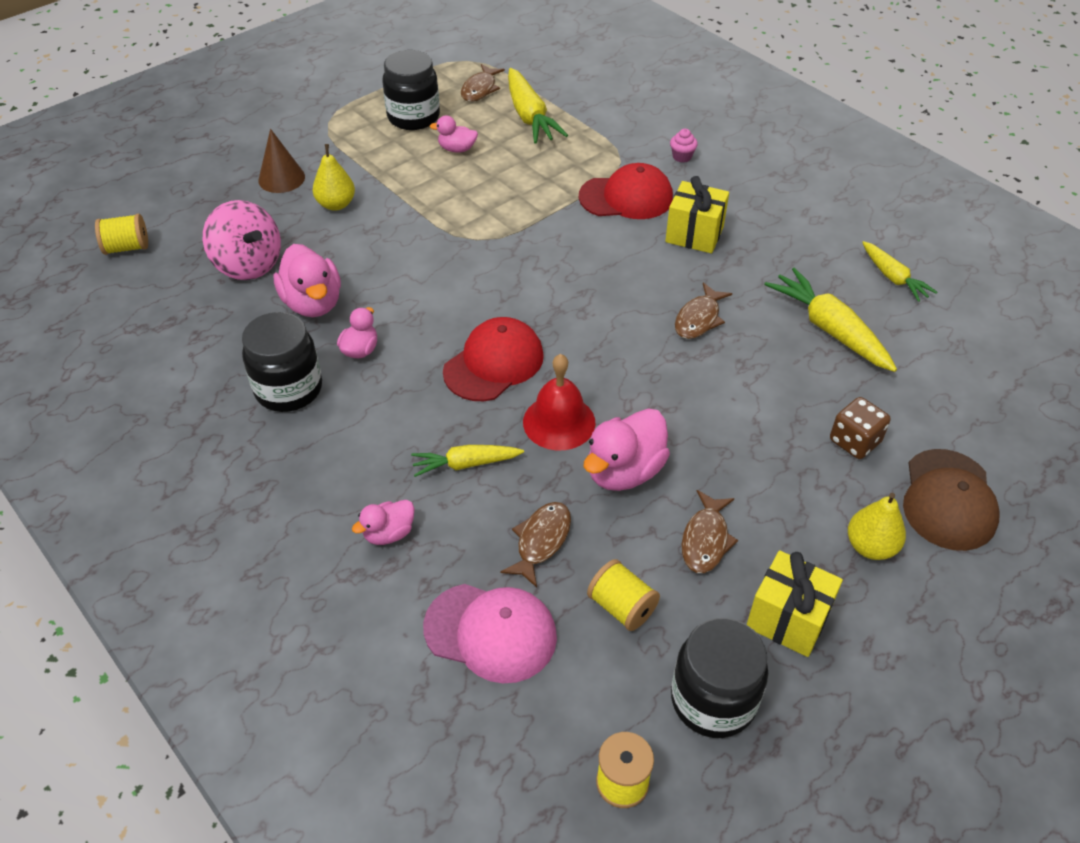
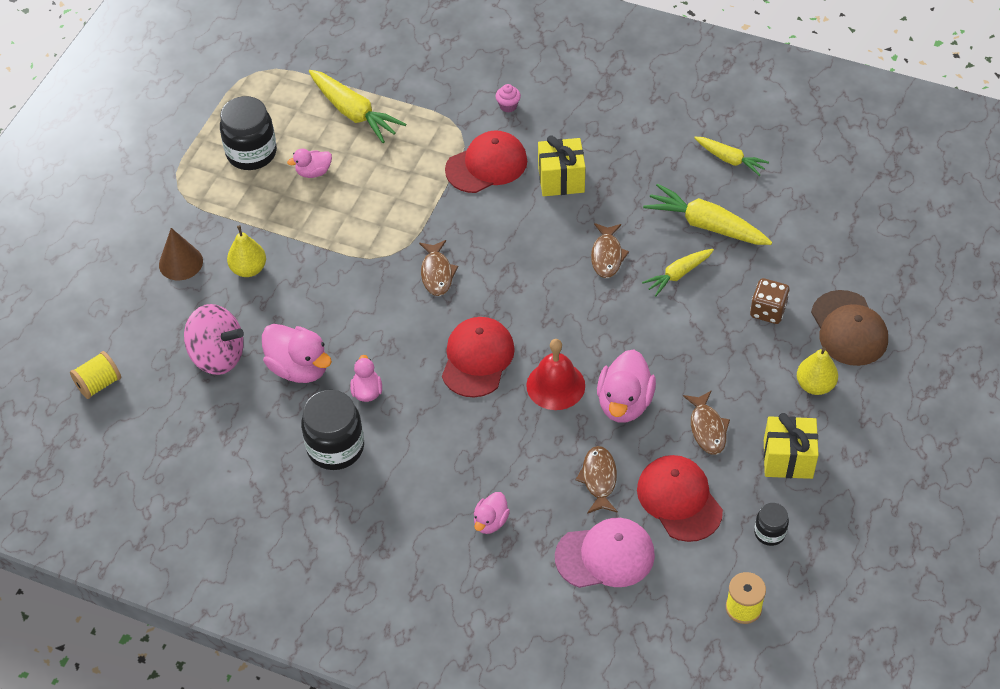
camera: 25 degrees left, 5 degrees up
(465, 464) = (509, 447): yellow carrot -> yellow carrot (678, 275)
(480, 89) = (290, 99): brown fish -> brown fish (437, 273)
(621, 607) = (679, 499): yellow spool -> red cap
(713, 700) = (769, 533): black jar -> black jar, size x0.53

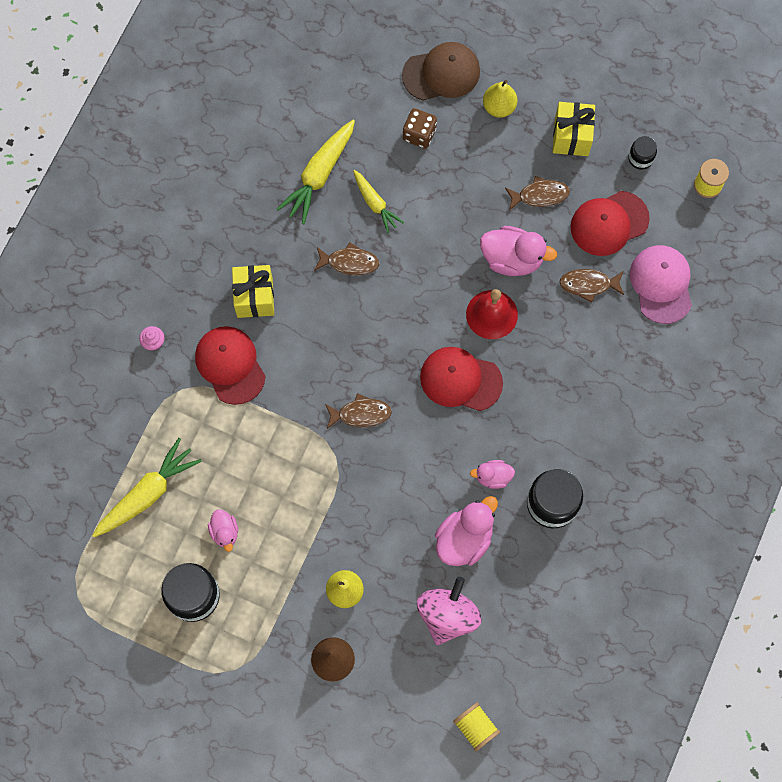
camera: 90 degrees left, 20 degrees up
(490, 521) = (628, 373): pink duck -> none
(730, 160) = (242, 147): yellow carrot -> none

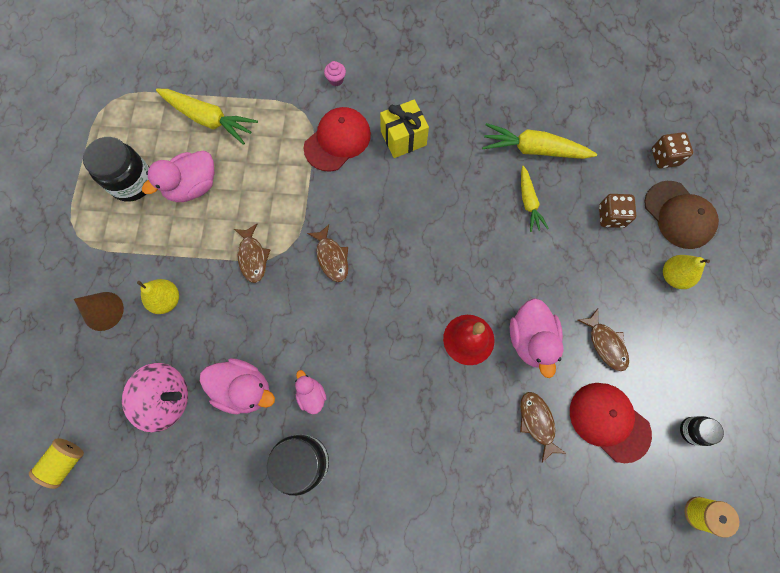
camera: 70 degrees right, 0 degrees up
(225, 532) = (193, 186): pink duck -> pink duck, size x1.77
(349, 262) = (466, 200): brown fish -> brown fish (253, 257)
(375, 204) = (528, 202): yellow carrot -> yellow carrot turned 45 degrees counterclockwise
(377, 57) = (664, 157): none -> brown dice
(460, 380) = (394, 333): red cap -> none
(571, 137) = (679, 354): yellow gift -> none
(661, 284) = (570, 498): pink cap -> none

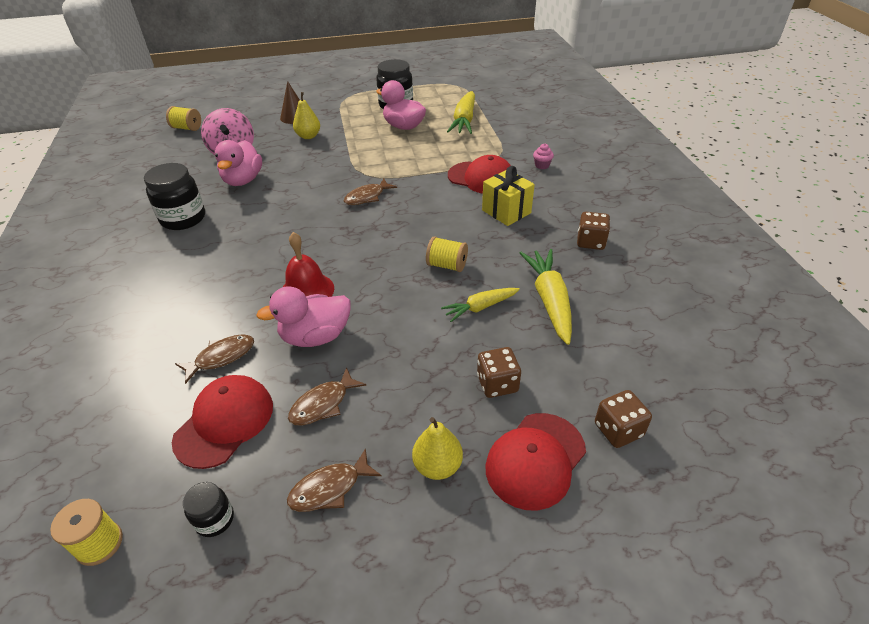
camera: 75 degrees right, 30 degrees down
(253, 257) = (354, 162): brown fish -> brown fish (330, 488)
(311, 395) = (240, 211): pink duck -> none
(467, 212) = (447, 265): none -> yellow spool
(470, 90) = (590, 242): none -> brown dice
(679, 215) = (535, 460): brown cap -> red cap

